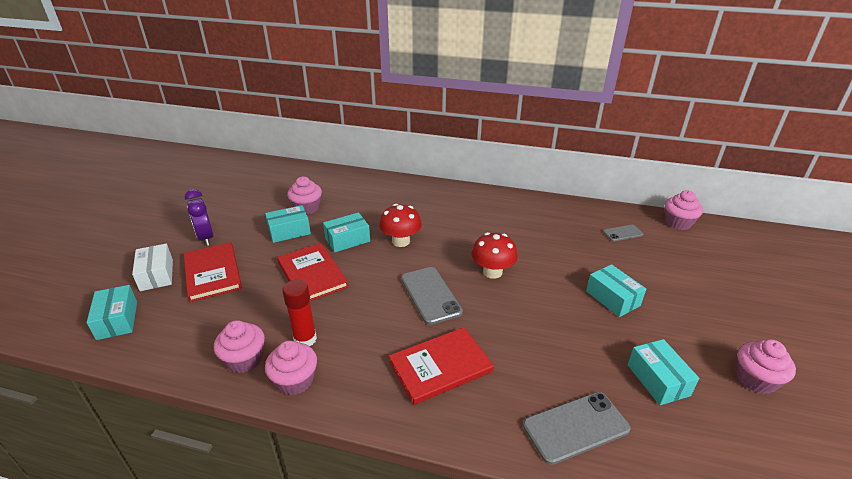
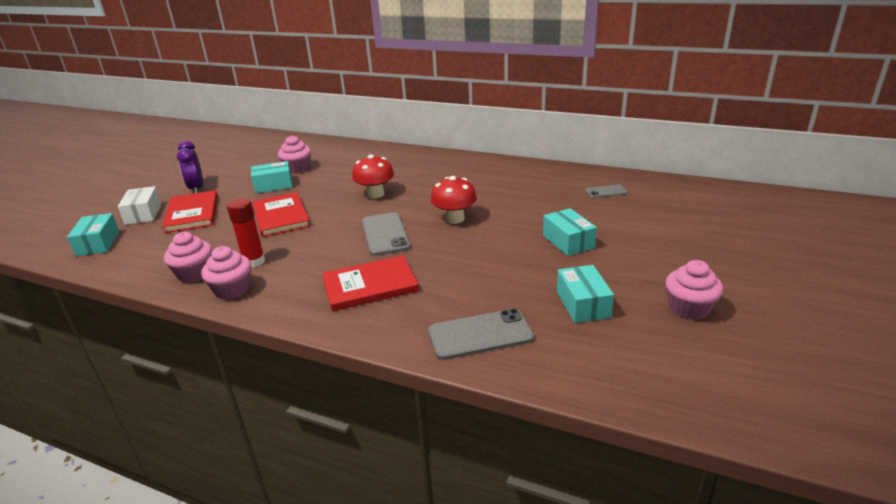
camera: 10 degrees right, 5 degrees down
(347, 240) = (325, 192): turquoise box -> none
(678, 223) = (671, 184): pink cupcake -> none

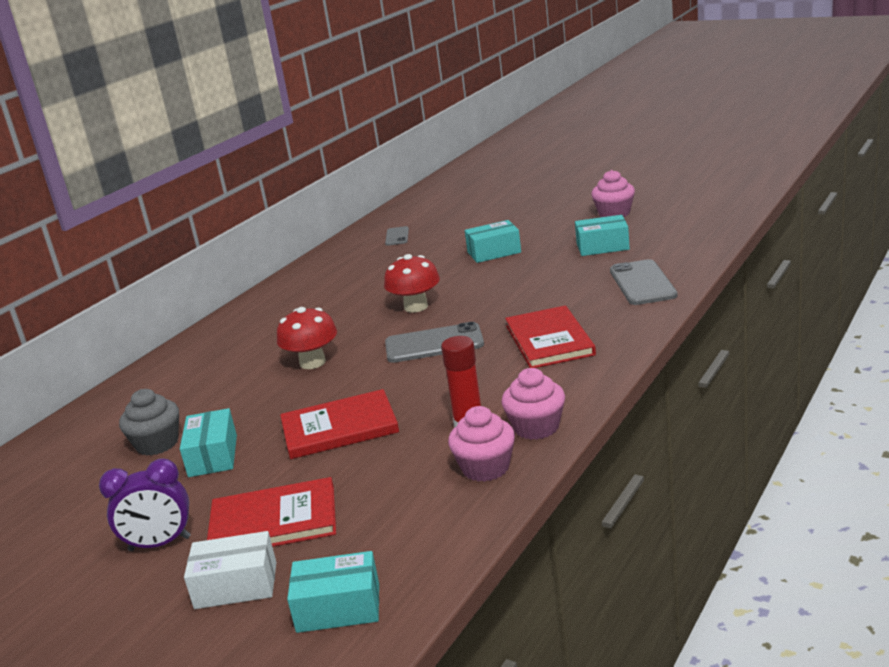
camera: 80 degrees left, 5 degrees down
(297, 169) = (157, 444): pink cupcake -> grey cupcake

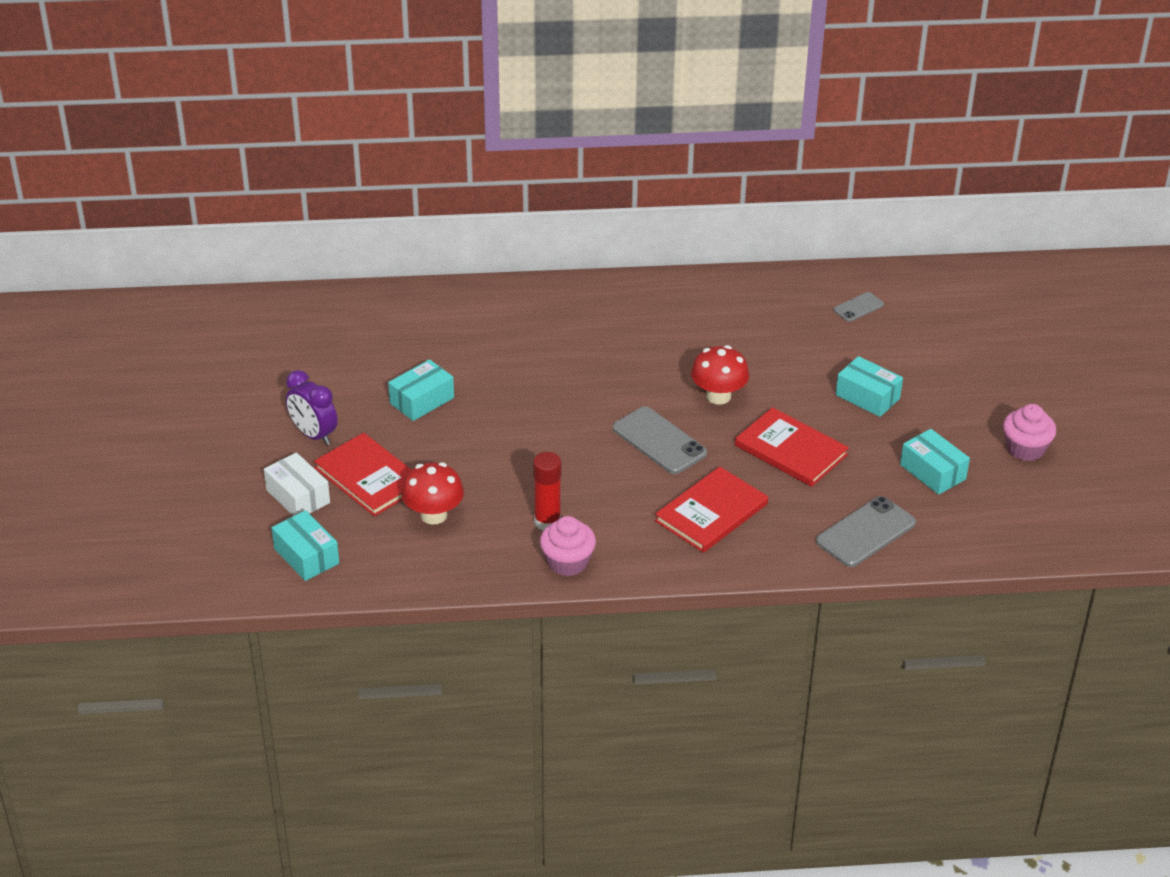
camera: 50 degrees right, 15 degrees up
(157, 444) = (417, 360): grey cupcake -> none
(312, 362) = (582, 381): red mushroom -> red mushroom (433, 515)
(339, 428) = (499, 449): red book -> red book (791, 450)
(485, 468) = (496, 557): pink cupcake -> none

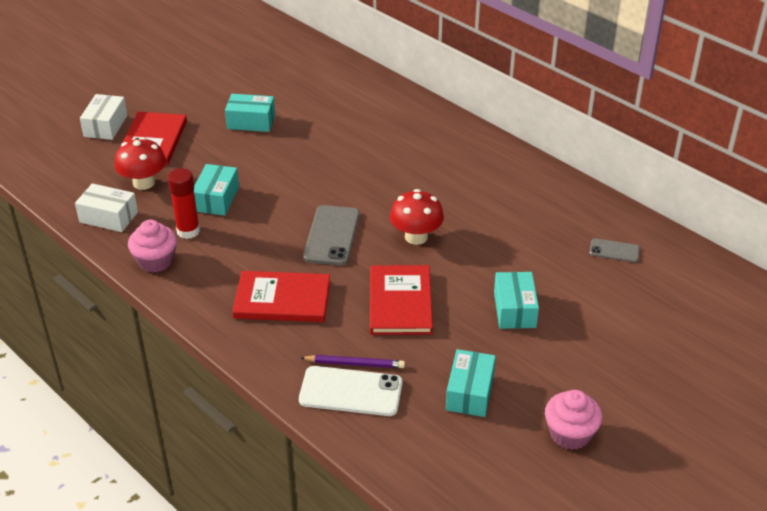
camera: 50 degrees right, 0 degrees up
(306, 556) = (53, 157): turquoise box -> turquoise box (216, 199)
(314, 435) = (170, 102): purple clock -> none
(461, 562) = (108, 217): none -> white box
(836, 513) = (355, 364): none -> purple pencil
(865, 532) = (351, 391): grey phone -> white phone

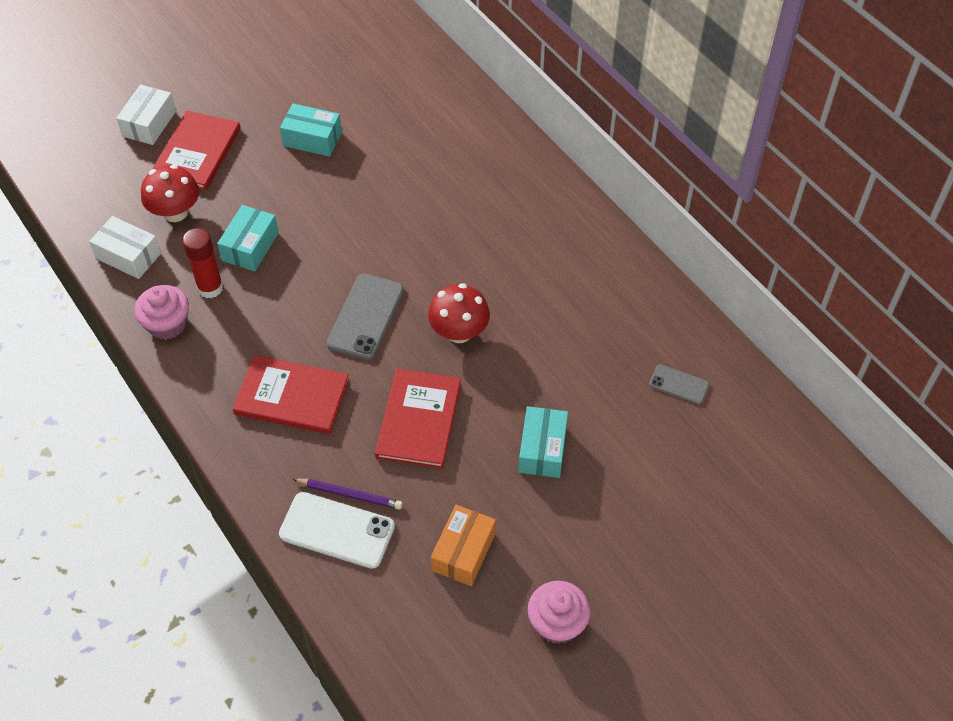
camera: 10 degrees right, 15 degrees up
(469, 392) = (463, 552): turquoise box -> orange box

